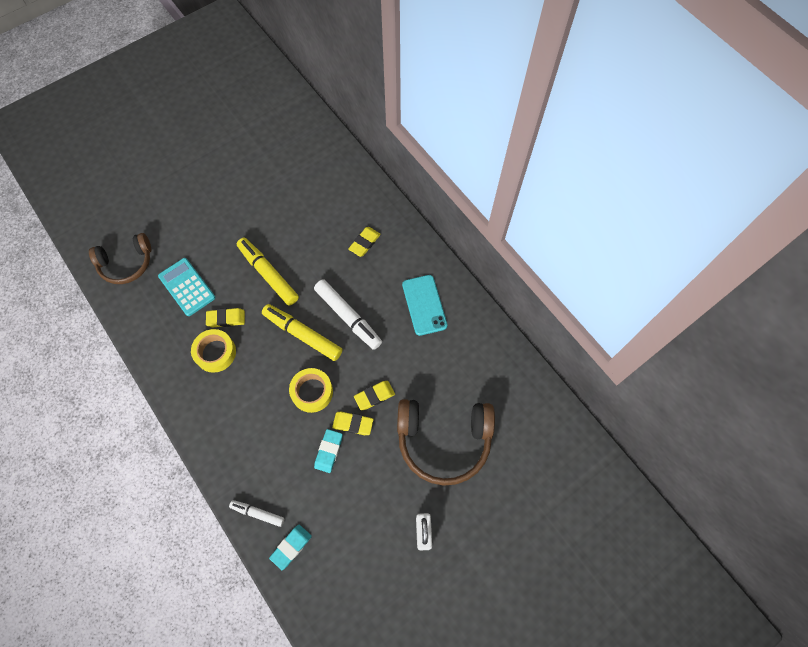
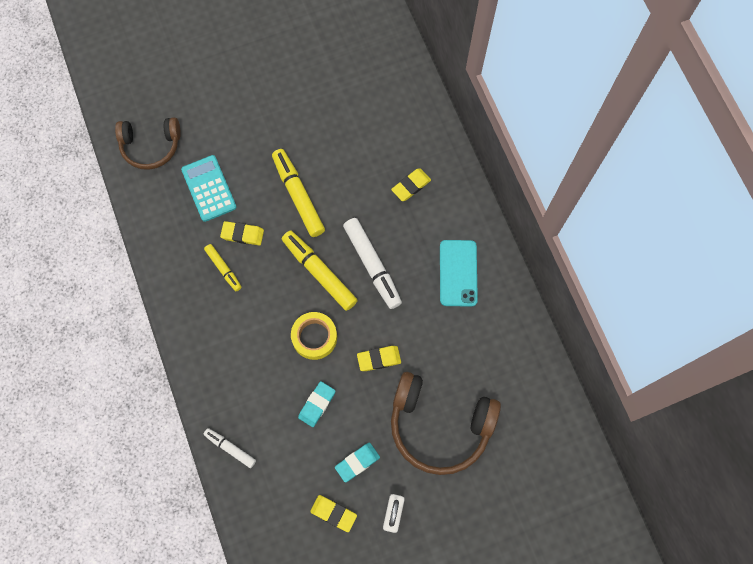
camera: 15 degrees right, 5 degrees up
(215, 353) = (223, 269): yellow tape -> yellow marker
(291, 547) = (256, 491): turquoise eraser -> turquoise eraser (357, 462)
(353, 424) = (349, 382): yellow eraser -> yellow eraser (333, 513)

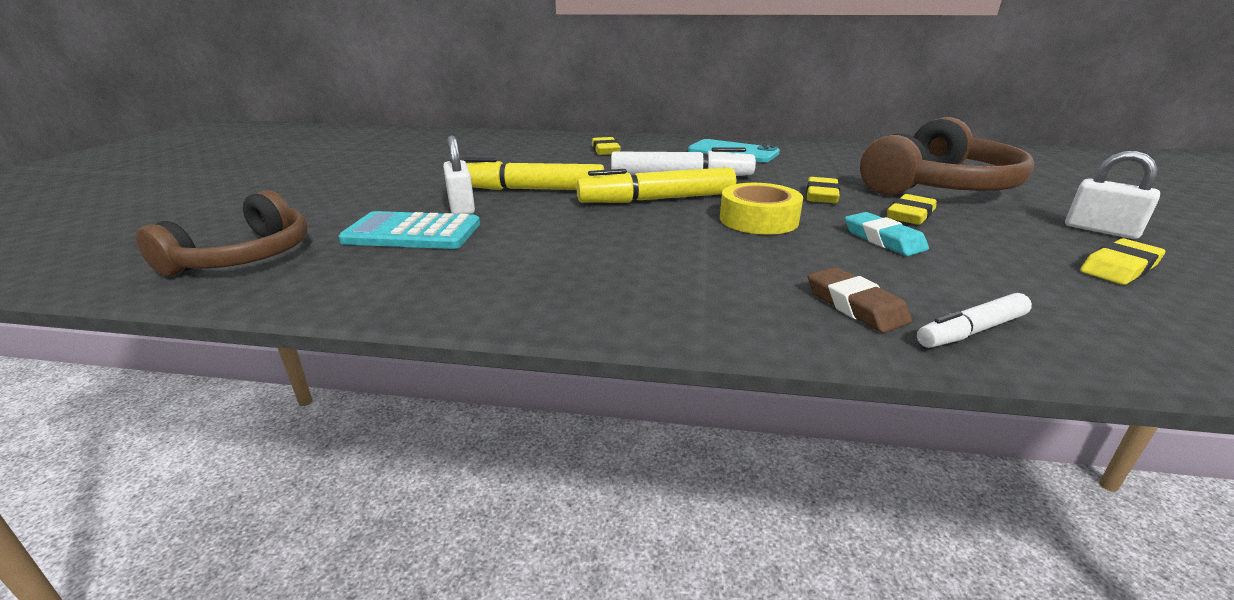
camera: 60 degrees left, 45 degrees down
(223, 269) = (565, 252): yellow marker -> none
(231, 404) = (855, 305): none -> brown eraser
(242, 234) = (528, 228): yellow eraser -> yellow eraser (910, 215)
(252, 183) = (461, 207): none -> white padlock
(357, 462) = (1002, 234): turquoise eraser -> none

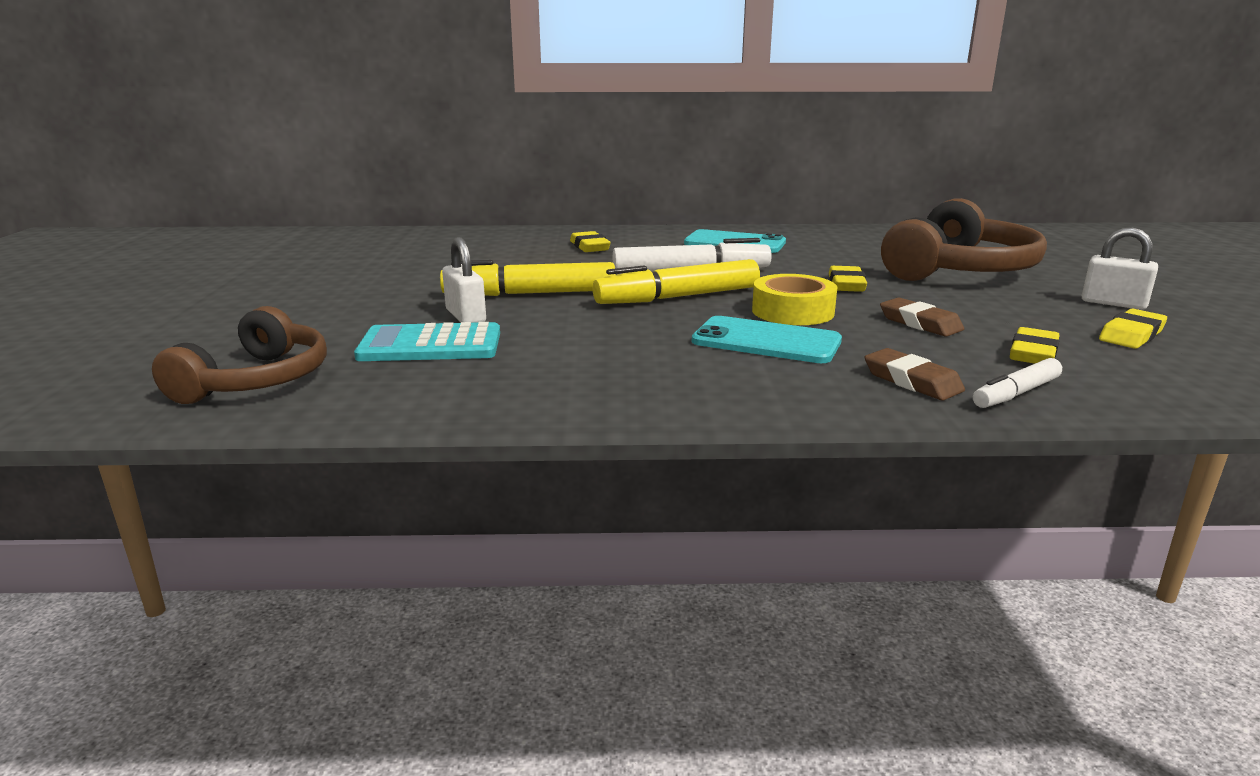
camera: 10 degrees left, 5 degrees down
(719, 249) = (766, 341): none -> turquoise phone
(883, 239) = (920, 323): turquoise eraser -> brown eraser
(910, 215) = (939, 299): yellow eraser -> yellow eraser (1033, 353)

